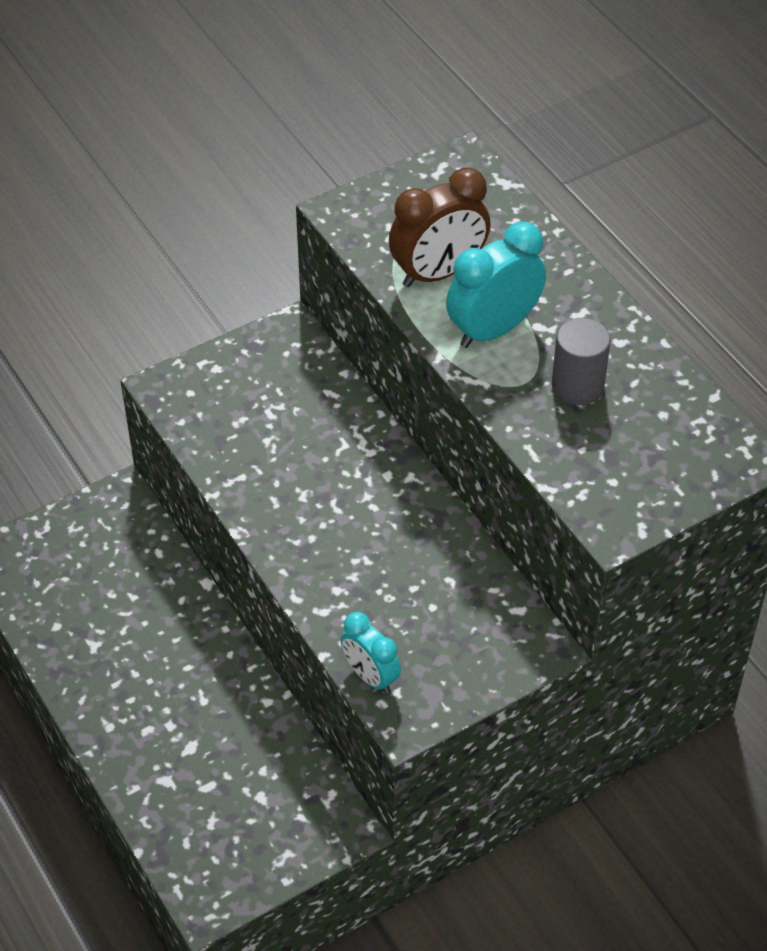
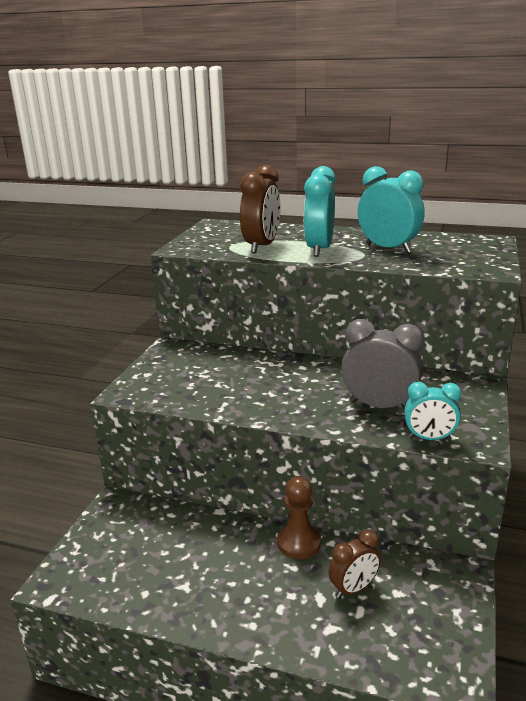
camera: 40 degrees left, 25 degrees down
(229, 762) = (353, 588): none -> brown clock
(237, 678) = (299, 543): none -> brown pawn
(385, 597) = (379, 406): none -> grey clock
(577, 386) = (388, 248): grey cylinder -> turquoise clock

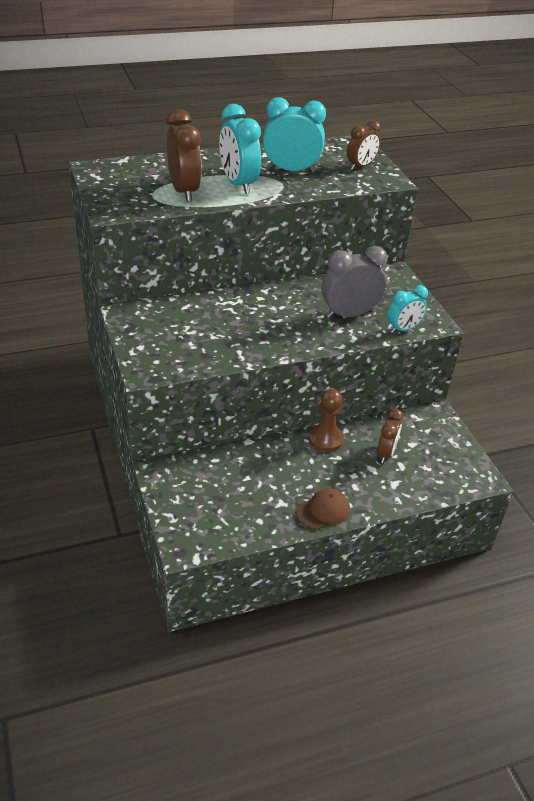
camera: 40 degrees left, 15 degrees up
(217, 617) = (323, 511): none -> brown cap
(471, 256) = (360, 166): none -> brown clock

